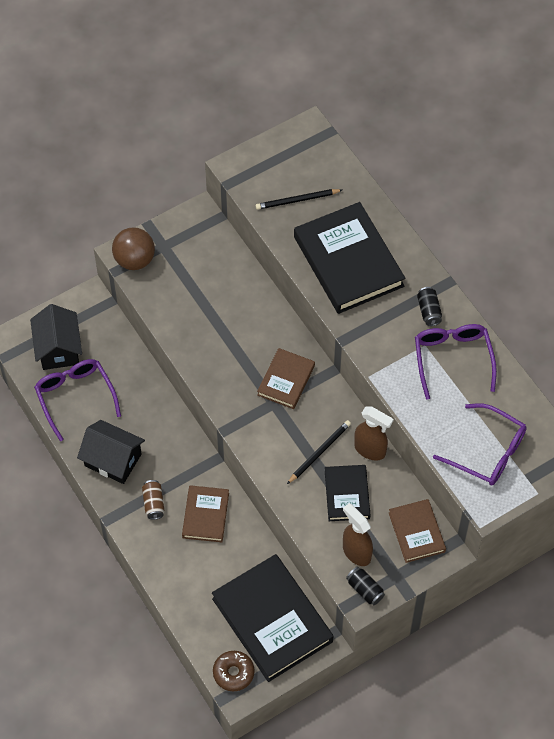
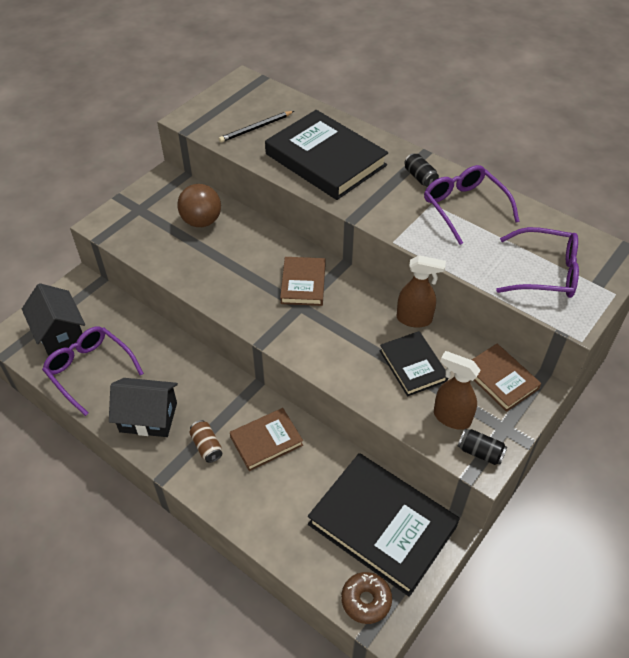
camera: 20 degrees left, 10 degrees down
(134, 260) = (114, 226): brown ball -> brown ball (201, 221)
(205, 515) = (266, 441): brown book -> brown book turned 75 degrees clockwise
(319, 452) = (366, 336): black pencil -> none

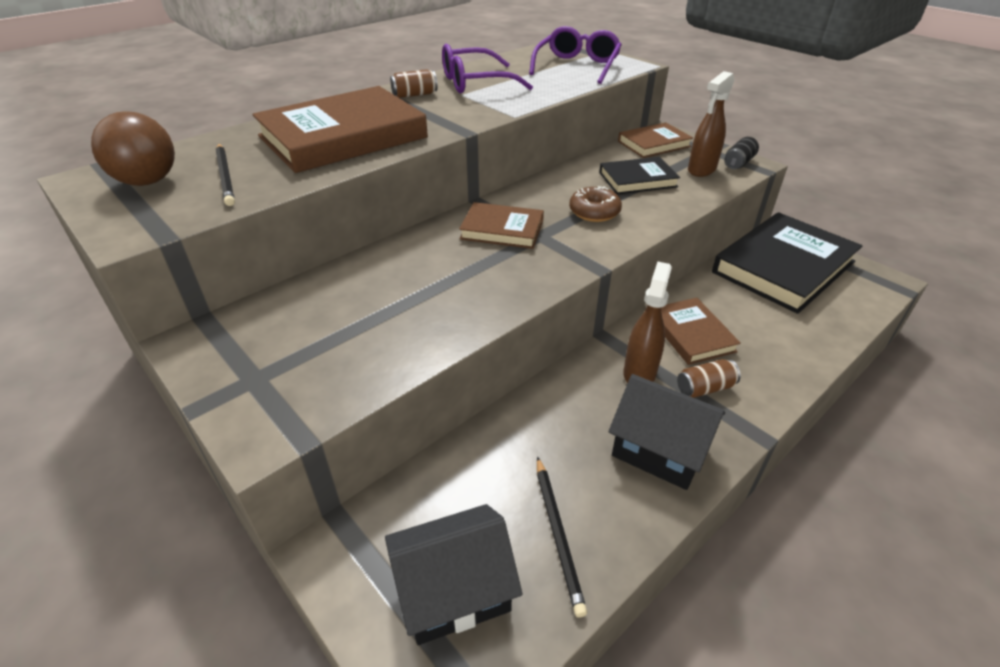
camera: 80 degrees left, 10 degrees down
(89, 370) = (558, 533): purple glasses -> black pencil
(148, 417) = (659, 450): black house -> black house turned 75 degrees counterclockwise
(201, 221) = (334, 305): brown ball -> brown ball (148, 182)
(325, 160) = (343, 137): black book -> brown book
(366, 600) = (869, 286): brown donut -> brown donut (594, 212)
(414, 319) = (574, 172): brown spray bottle -> brown spray bottle (639, 373)
(420, 177) = (415, 95): black can -> brown can

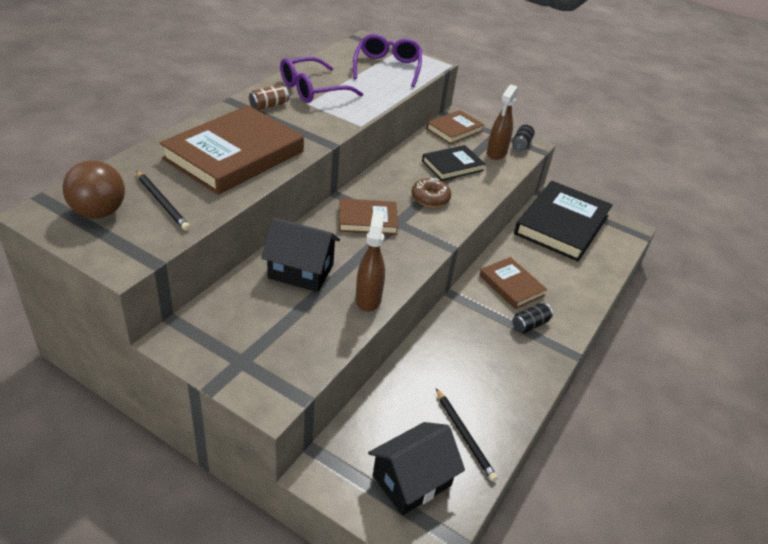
camera: 20 degrees left, 0 degrees up
(639, 373) = (484, 319): brown spray bottle -> brown spray bottle (368, 299)
(659, 450) = (512, 372): black house -> black house (301, 271)
(705, 388) = (530, 324): brown can -> black can

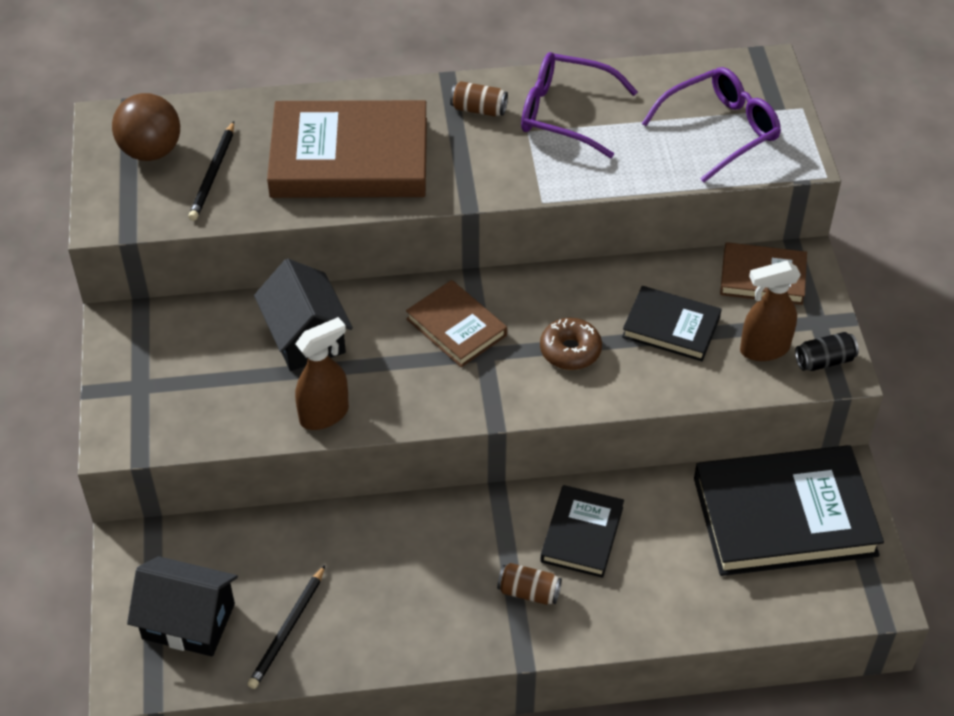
camera: 55 degrees right, 10 degrees up
(511, 285) = (582, 534): brown book -> black book
(530, 324) = (529, 592): black can -> brown can

